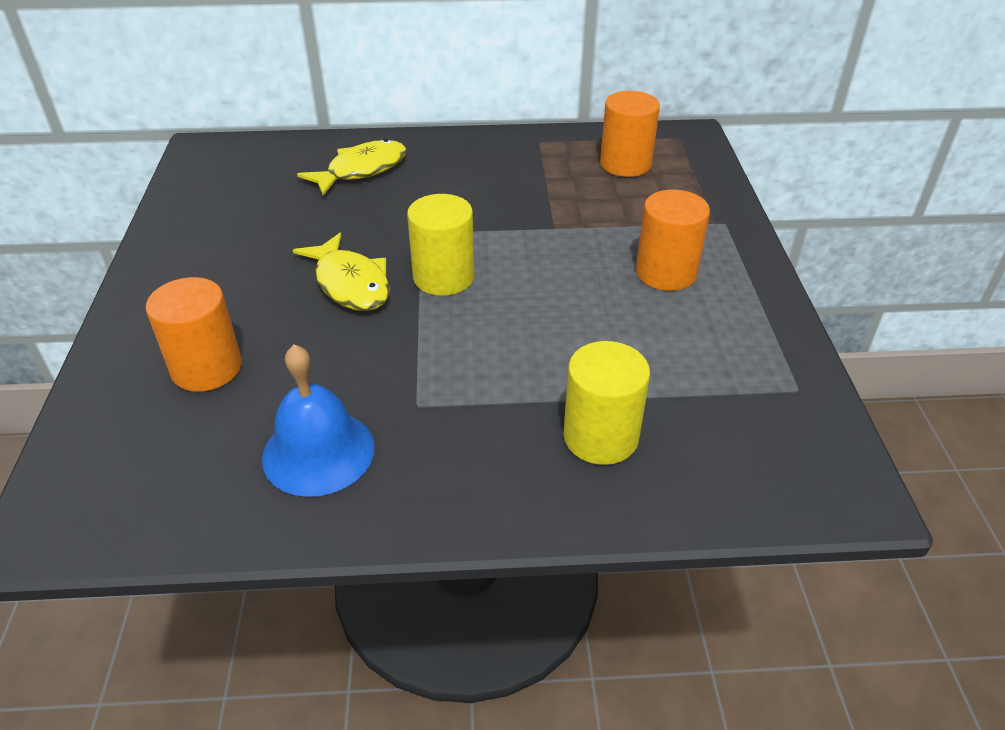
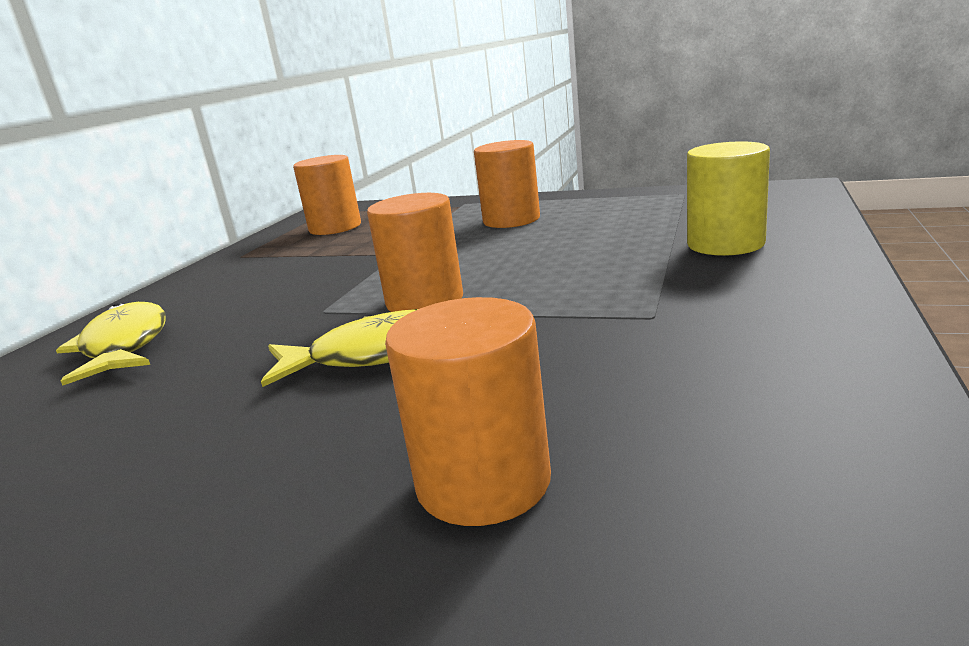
camera: 65 degrees left, 20 degrees down
(318, 452) = (729, 376): blue bell -> none
(443, 277) = (424, 300): yellow cylinder -> orange cylinder

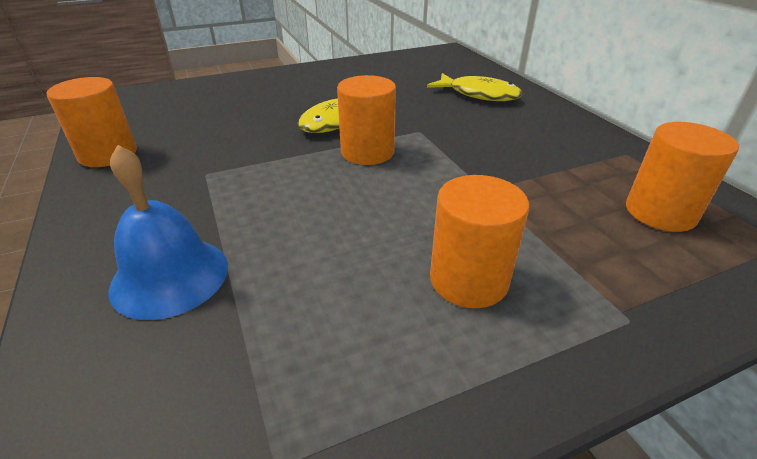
camera: 135 degrees right, 15 degrees up
(483, 482) = (231, 102): orange cylinder -> orange cylinder (108, 154)
(725, 244) = (170, 276): yellow cylinder -> blue bell

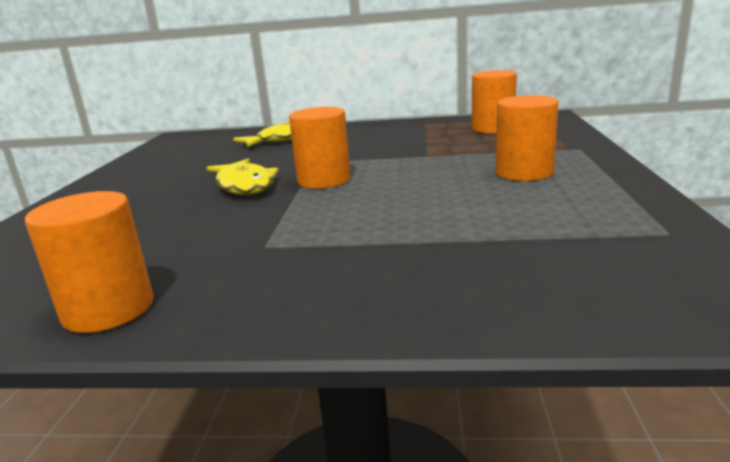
camera: 60 degrees left, 15 degrees down
(170, 276) = (445, 265): blue bell -> none

